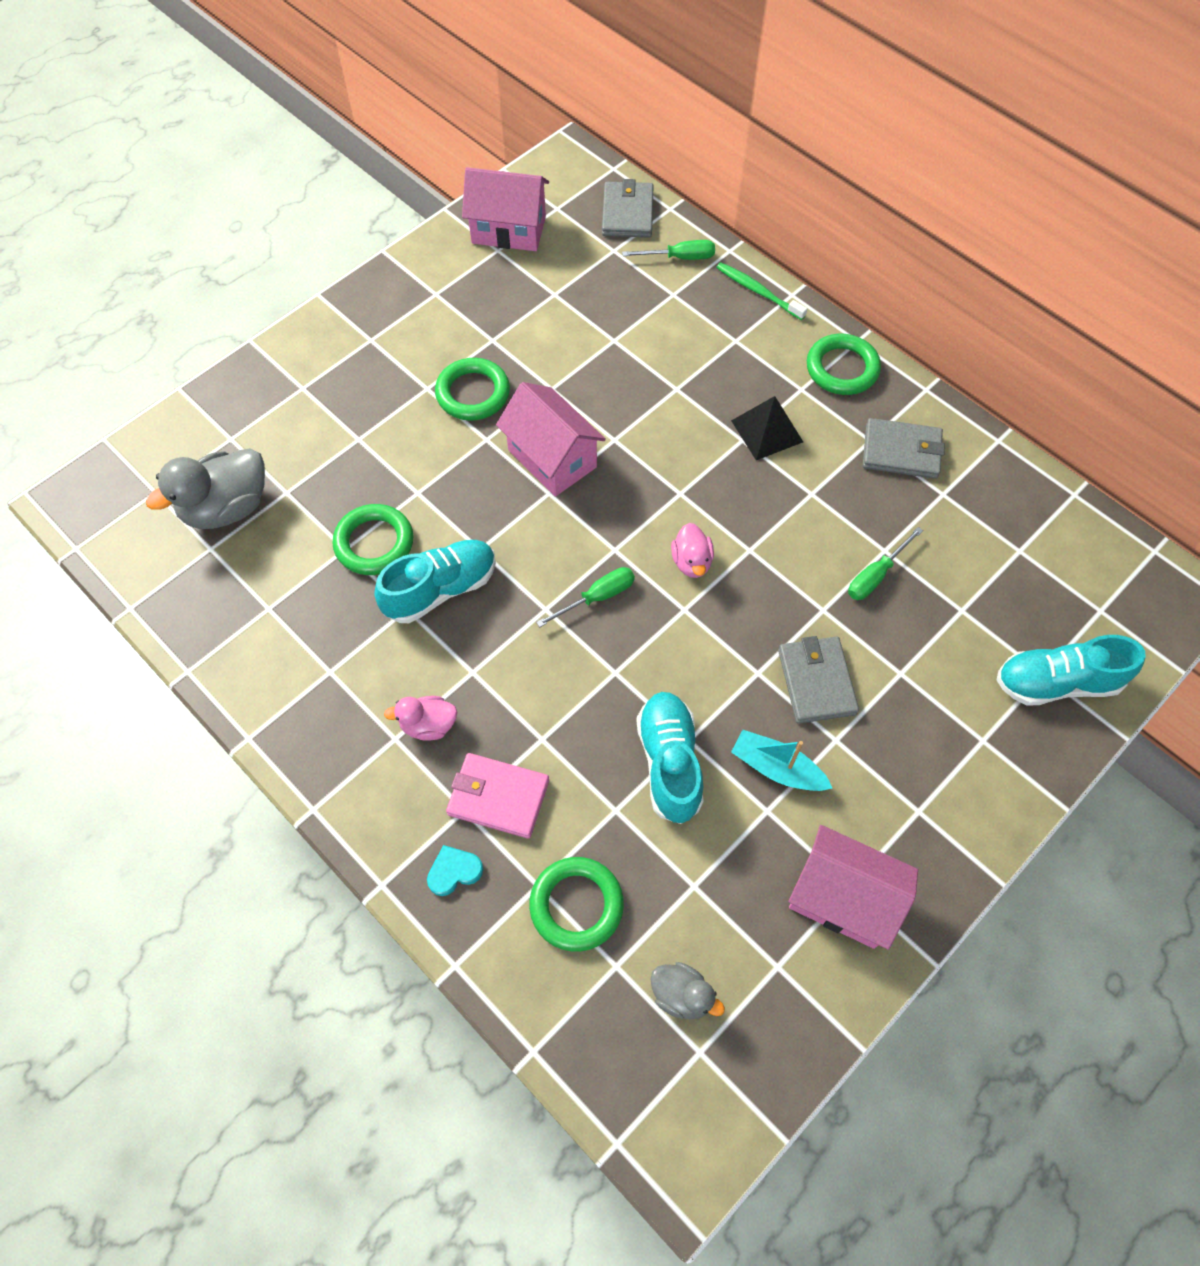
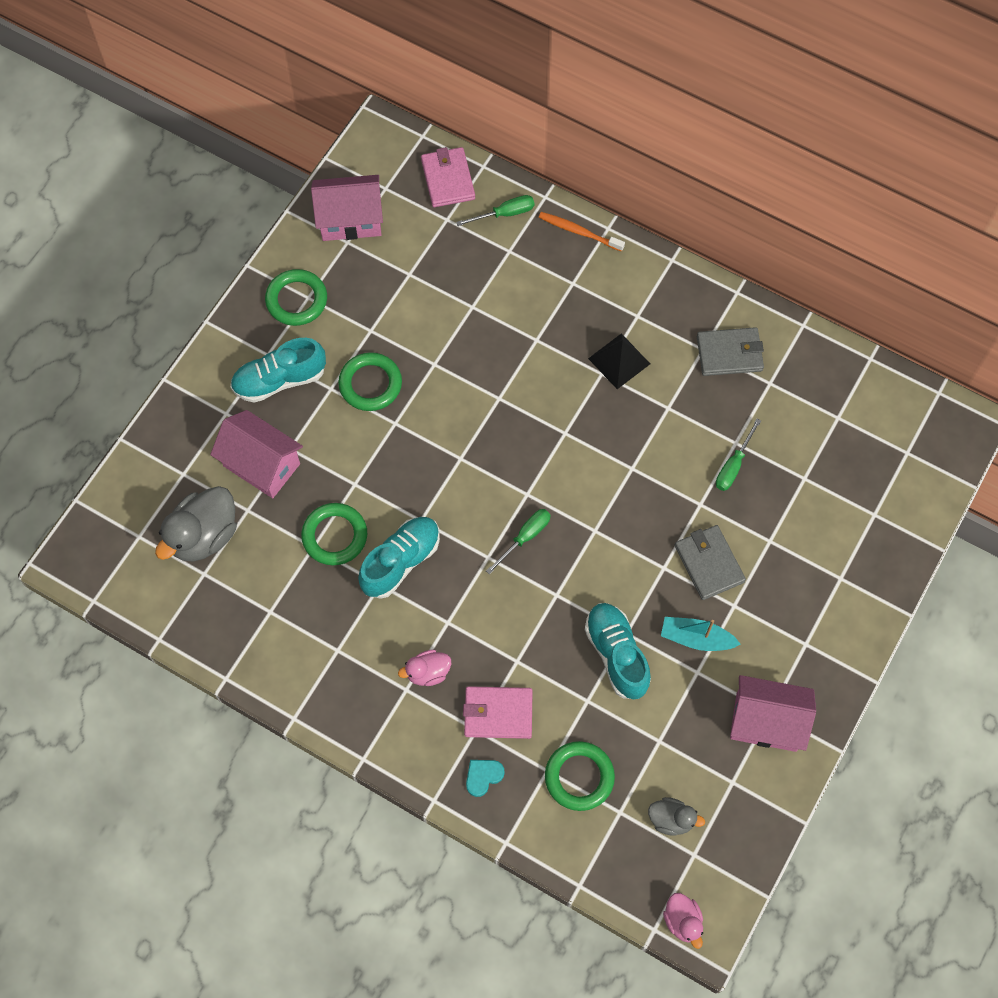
camera: 15 degrees left, 5 degrees up
(552, 458) = (454, 427): pink house -> pink house (261, 465)
(627, 213) = (448, 179): grey wallet -> pink wallet
(691, 562) = (589, 489): pink duck -> pink duck (682, 921)
(758, 291) = (579, 232): green toothbrush -> orange toothbrush
(842, 368) = (665, 289): green ring -> green ring (296, 300)
(1056, 682) = (885, 519): turquoise shoe -> turquoise shoe (280, 380)

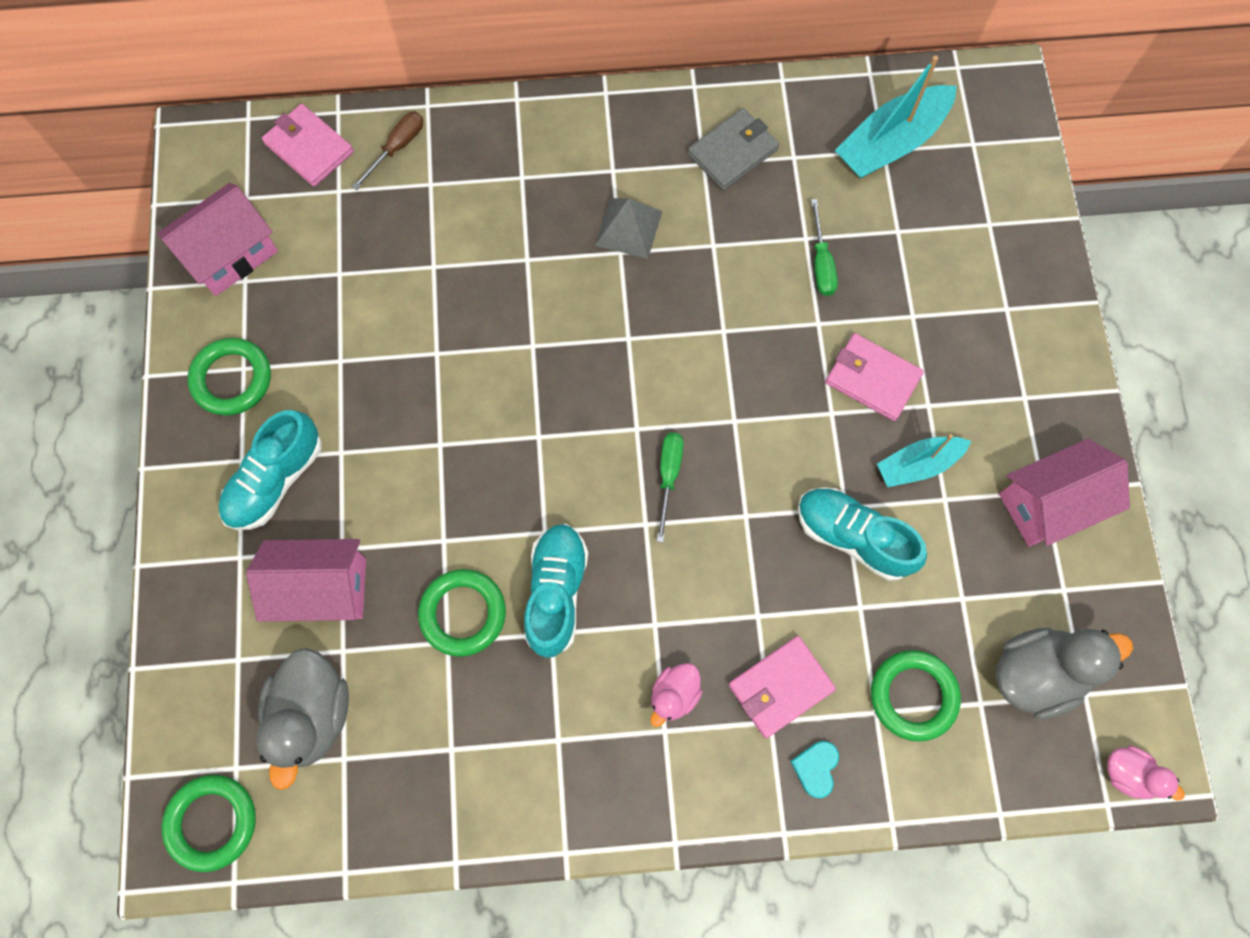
camera: 35 degrees left, 5 degrees up
(370, 384) = (382, 419): green ring -> green ring (212, 822)
(505, 214) = (397, 148): green screwdriver -> brown screwdriver
(579, 232) = (489, 120): orange toothbrush -> none
(619, 361) = (628, 228): black pyramid -> grey pyramid
(671, 819) = (1036, 673): grey duck -> grey duck, size x1.83
(709, 563) = (872, 379): grey wallet -> pink wallet
(847, 416) = (891, 143): none -> turquoise boat

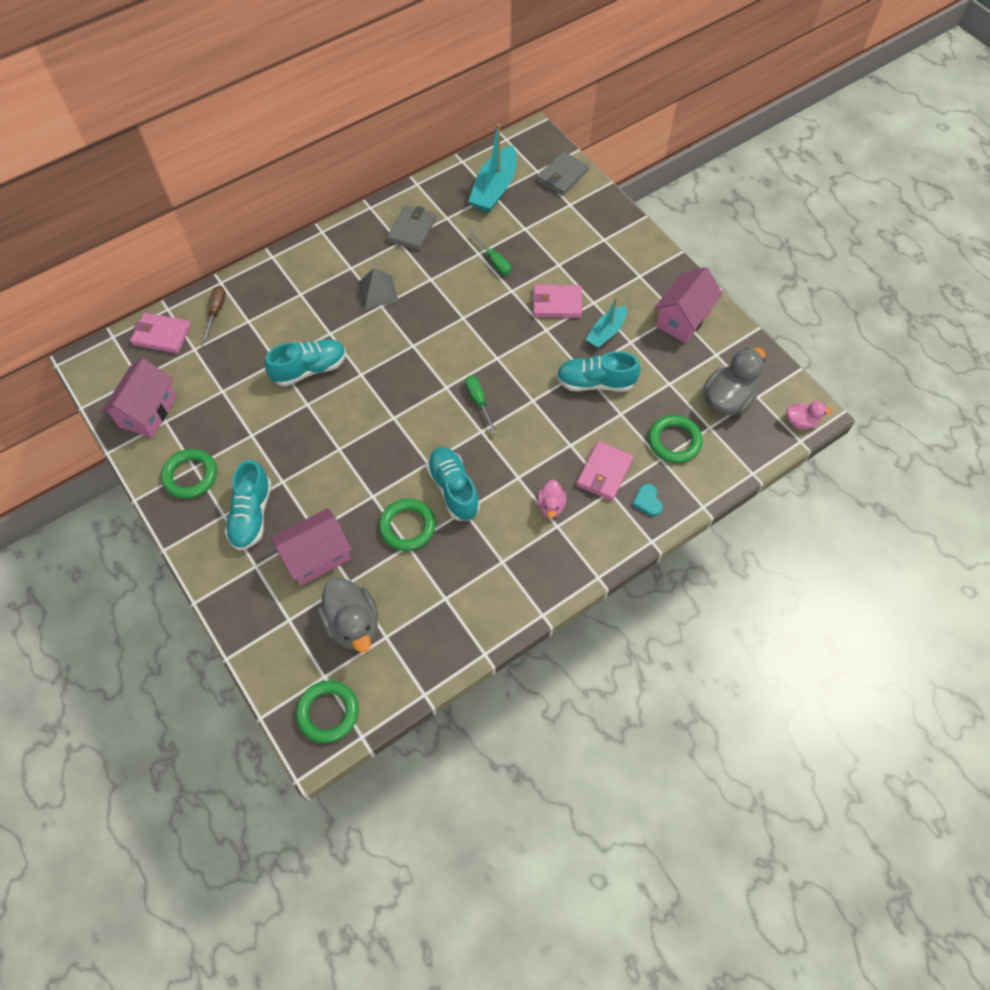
camera: 30 degrees left, 10 degrees down
(469, 301) = (310, 369): none -> turquoise shoe
(1006, 170) = (562, 176): none -> grey wallet

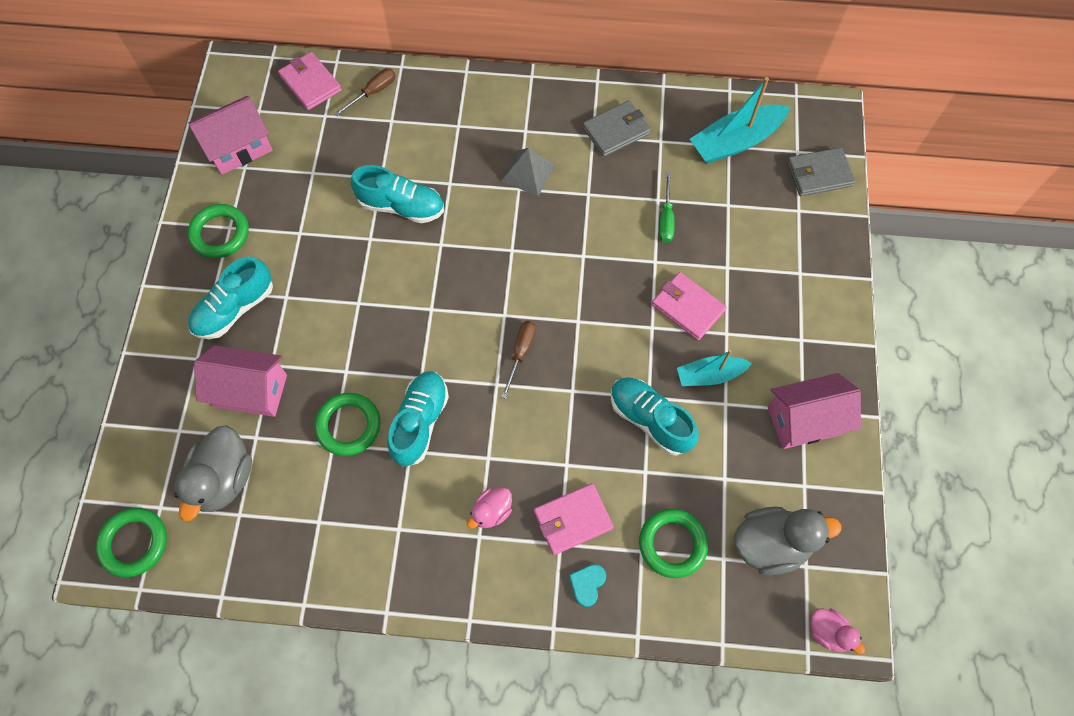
camera: 40 degrees right, 5 degrees up
(479, 402) = (521, 353): green screwdriver -> brown screwdriver

